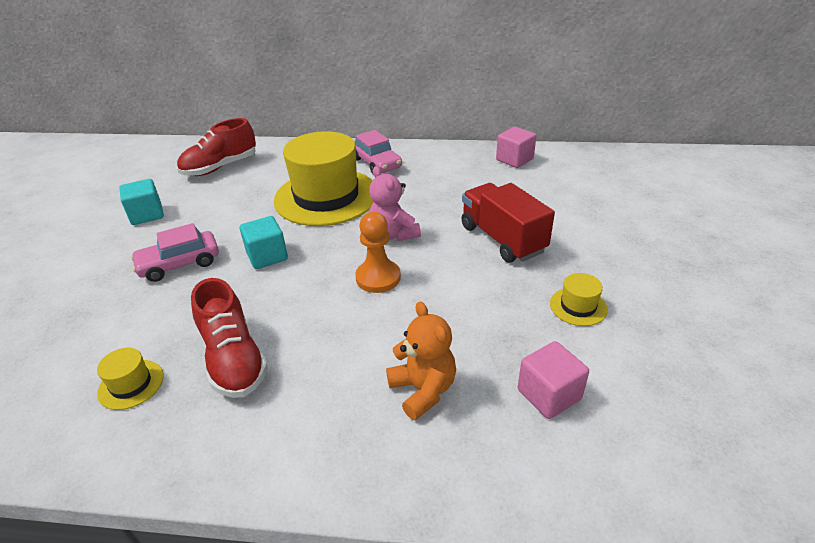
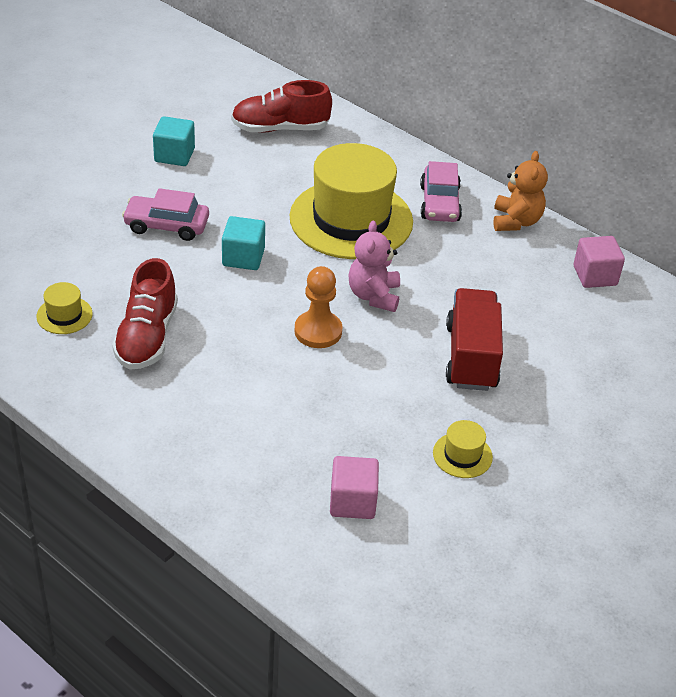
camera: 30 degrees right, 5 degrees up
(423, 390) = (262, 442): orange teddy bear -> orange teddy bear (516, 221)

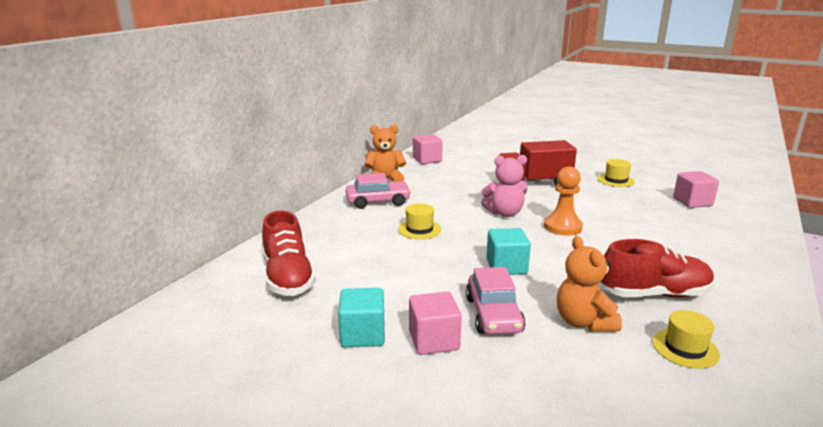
camera: 100 degrees left, 20 degrees down
(129, 272) = (583, 322): none -> orange teddy bear
(149, 187) = (434, 340): none -> pink cube
(351, 219) = (419, 229): yellow hat -> yellow hat, size x0.40

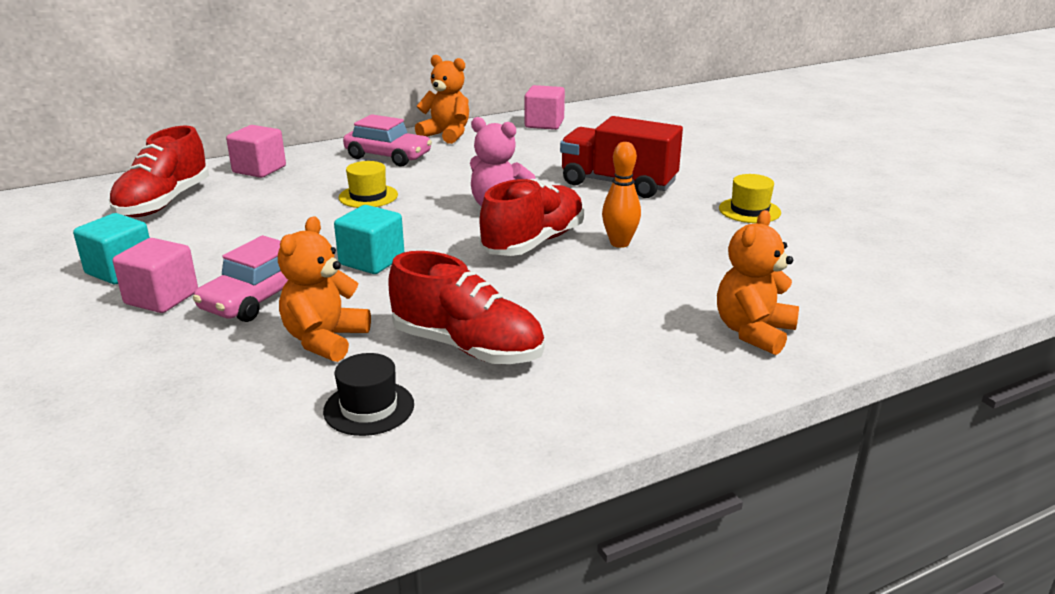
camera: 35 degrees right, 5 degrees up
(562, 227) = (533, 242): orange pawn -> red shoe
(600, 214) = (619, 243): none -> orange bowling pin
(685, 348) = (369, 408): yellow hat -> black hat
(692, 202) = (803, 270): pink cube -> pink cube (259, 169)
(736, 237) = (753, 332): none -> orange teddy bear

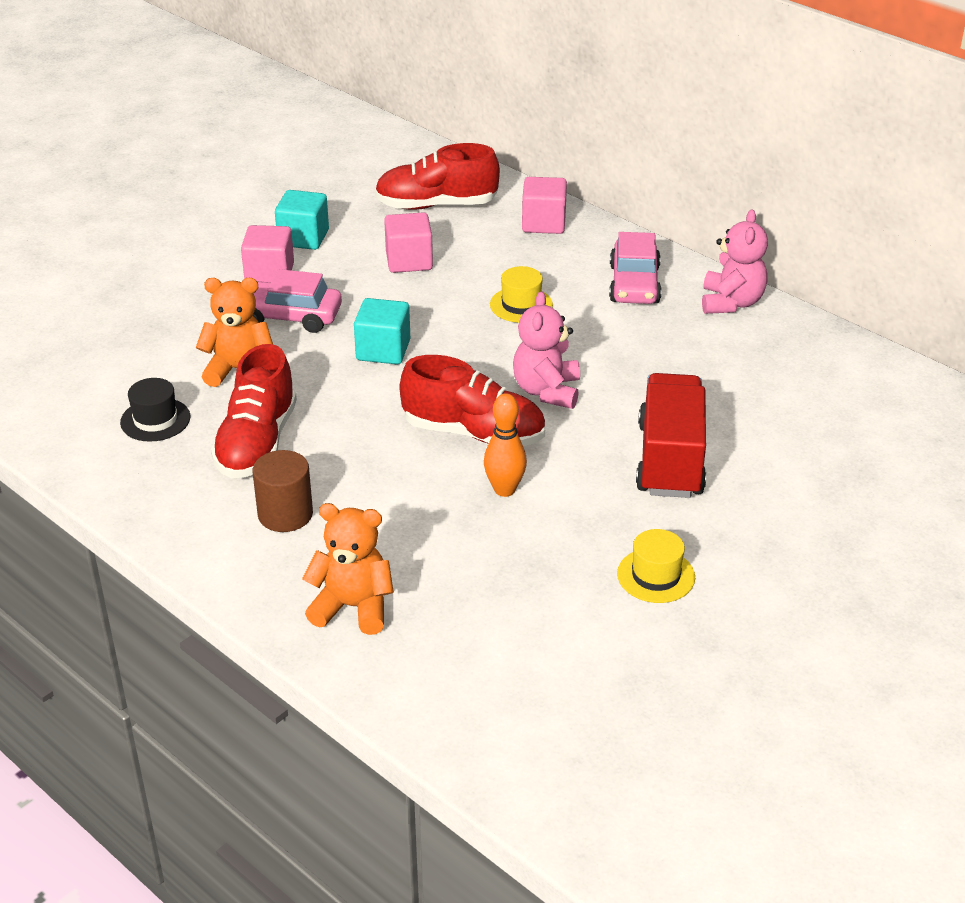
camera: 70 degrees right, 10 degrees up
(446, 135) = (731, 303): orange teddy bear -> pink teddy bear
(544, 124) = (832, 363): pink cube -> pink cube (409, 261)
(598, 347) = (285, 514): none -> brown cylinder

